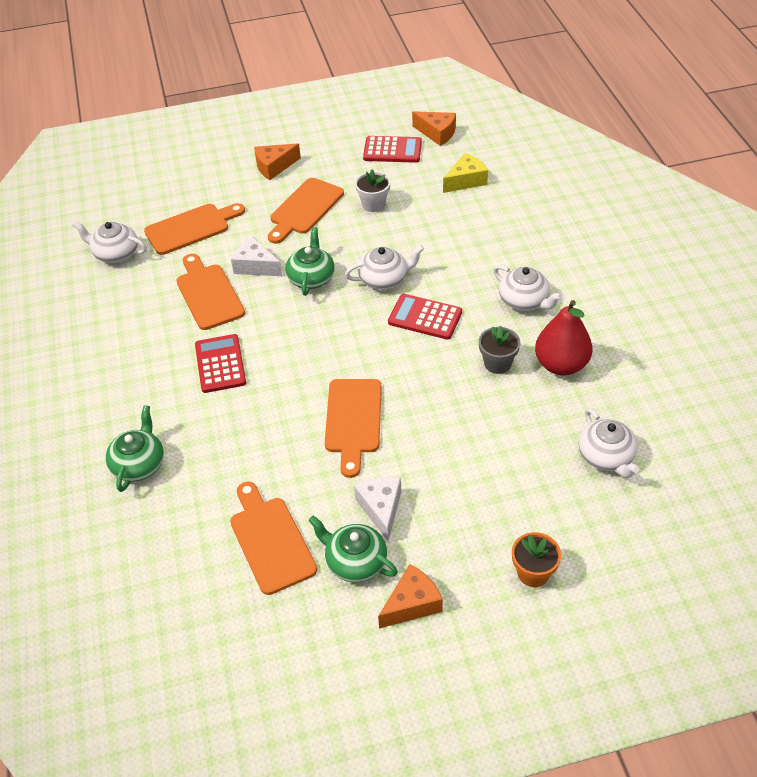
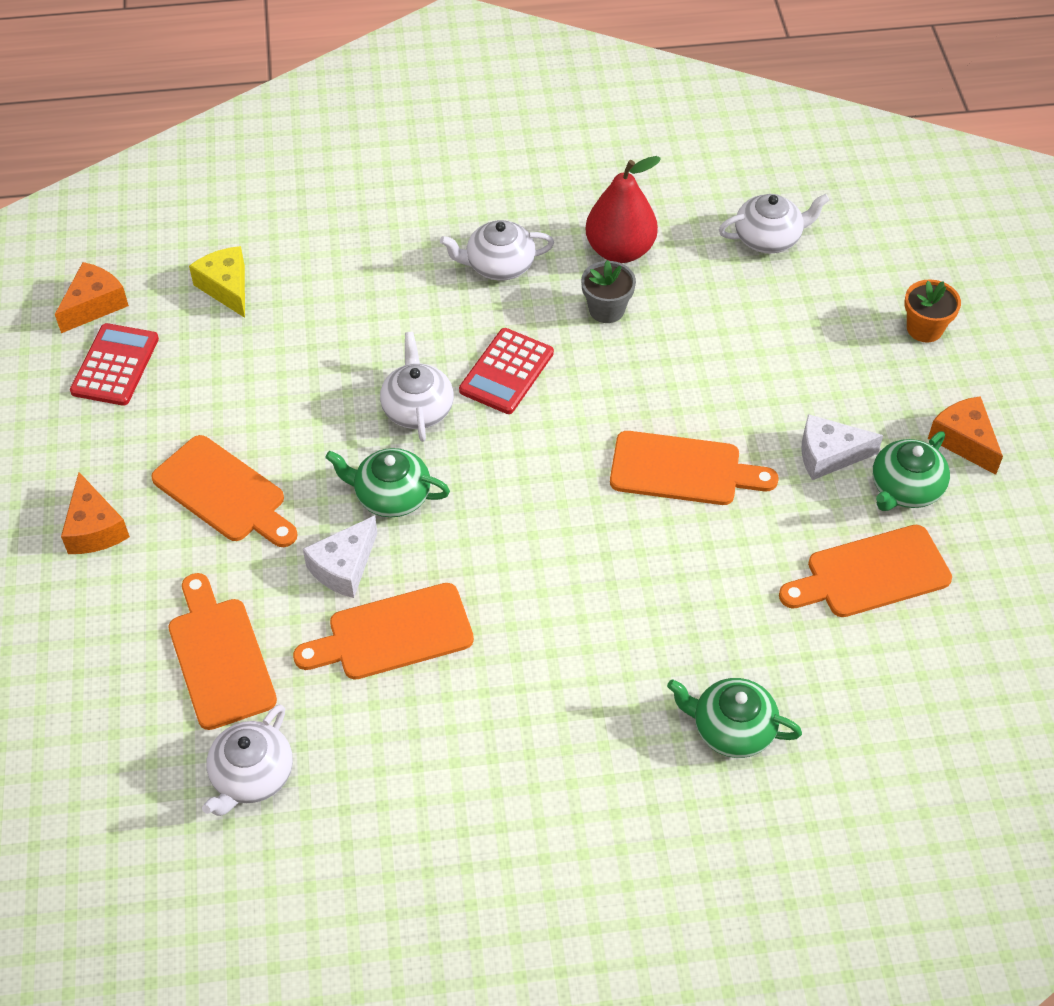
camera: 85 degrees left, 5 degrees up
(220, 364) = (550, 621): red calculator -> none
(373, 204) = (243, 403): white flower pot -> none
(524, 301) = (498, 265): white teapot -> white teapot turned 150 degrees counterclockwise

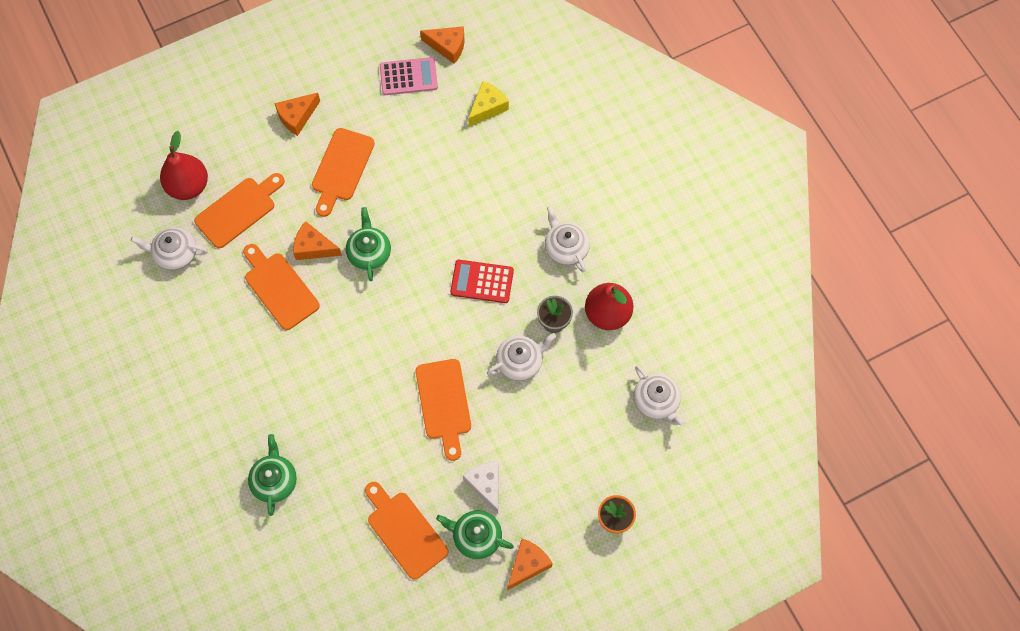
camera: 70 degrees right, 15 degrees up
(115, 365) = (408, 77): red calculator -> pink calculator
(131, 722) = (188, 186): none -> red pear
(344, 567) = (313, 247): white cheese -> orange cheese
(417, 408) = (436, 243): white teapot -> white teapot (520, 362)

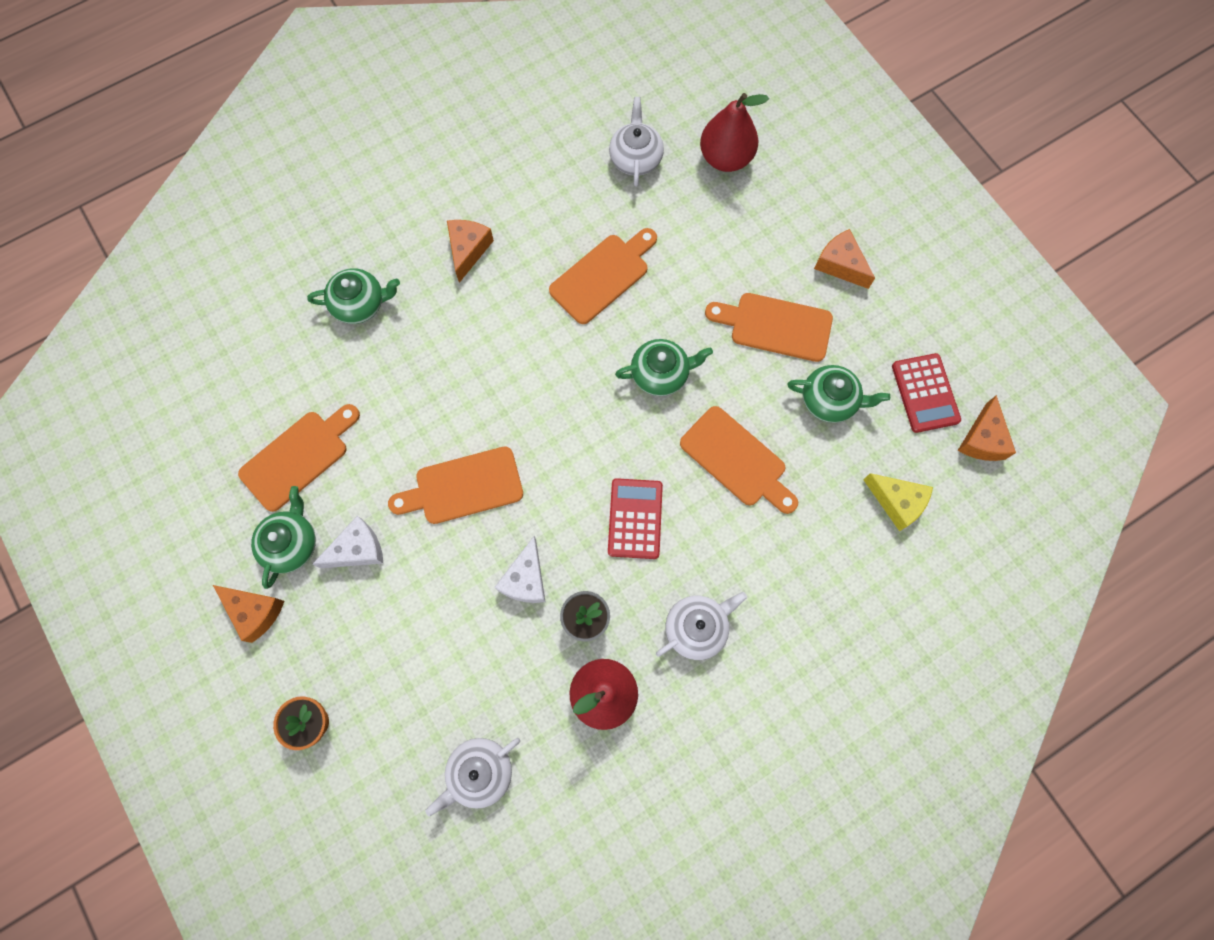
camera: 85 degrees right, 5 degrees up
(238, 210) = (701, 216): orange cutting board -> orange cutting board (736, 460)
(313, 247) = (661, 307): orange cheese -> orange cheese (468, 250)
(406, 139) = (830, 400): none -> green teapot
(408, 77) = (925, 393): pink calculator -> red calculator
(520, 362) = (525, 579): white teapot -> white cheese

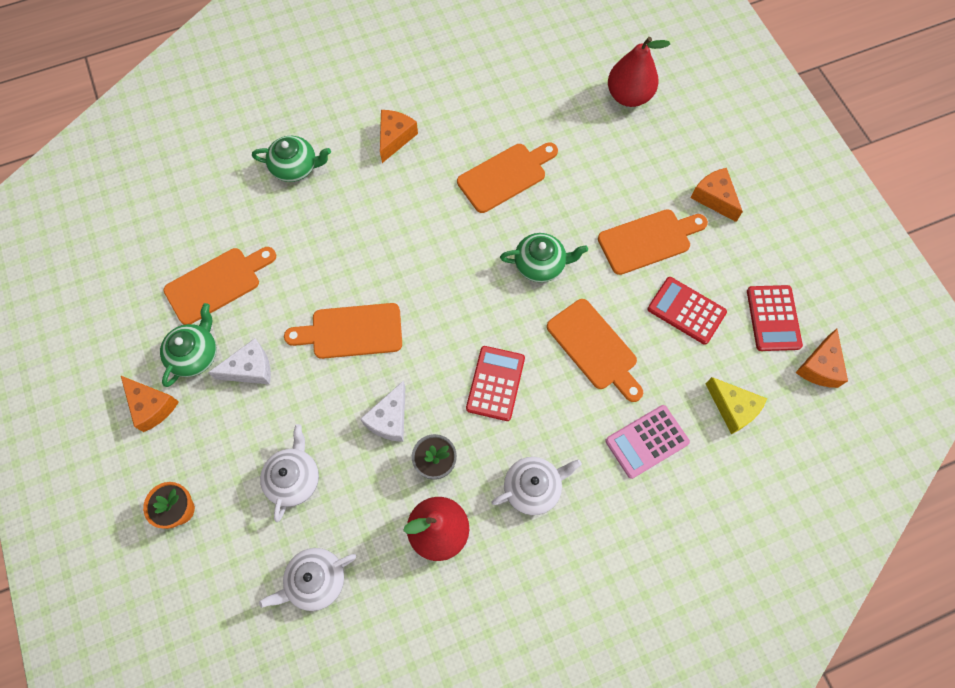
camera: 10 degrees right, 5 degrees down
(635, 158) = (551, 85): white teapot -> white teapot (294, 478)
(775, 326) = (648, 240): orange cutting board -> orange cutting board turned 135 degrees clockwise
(810, 555) = (646, 441): none -> pink calculator
(830, 400) = (686, 310): green teapot -> red calculator

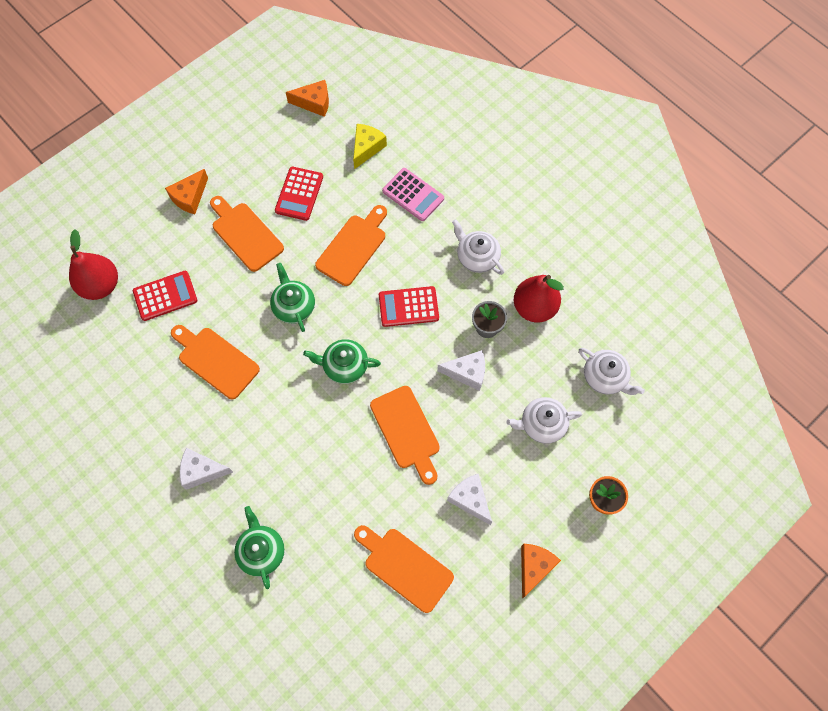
camera: 110 degrees left, 0 degrees up
(195, 354) = (476, 553): green teapot -> green teapot (344, 366)
(395, 138) = (202, 471): orange cheese -> white cheese
(773, 318) = (285, 137): red calculator -> red calculator (165, 296)

